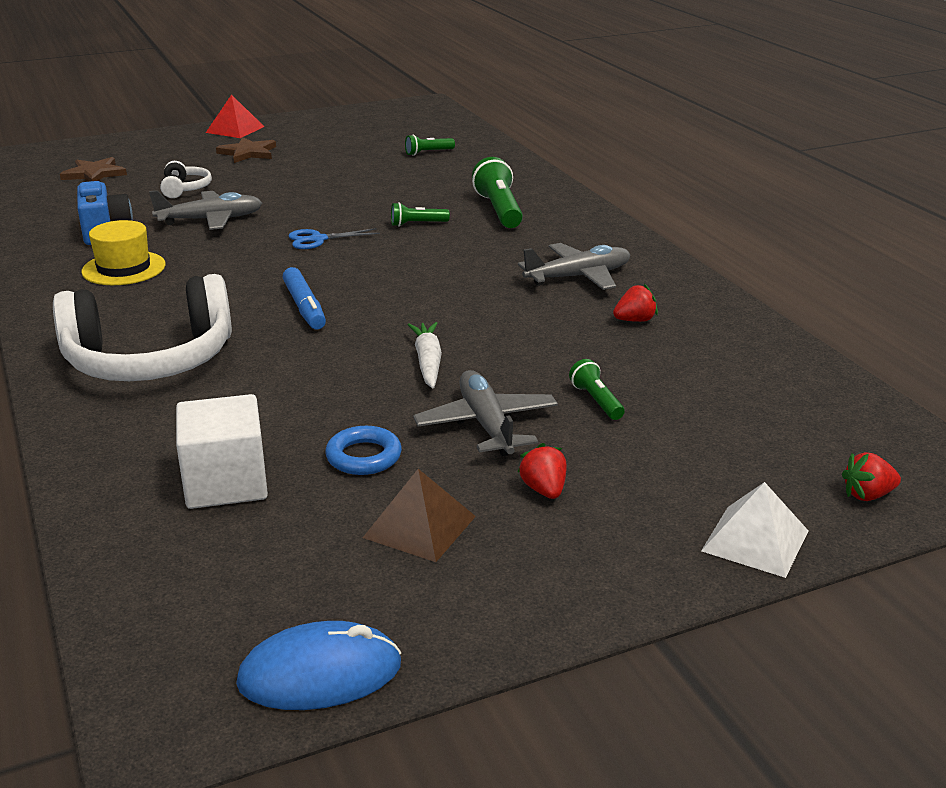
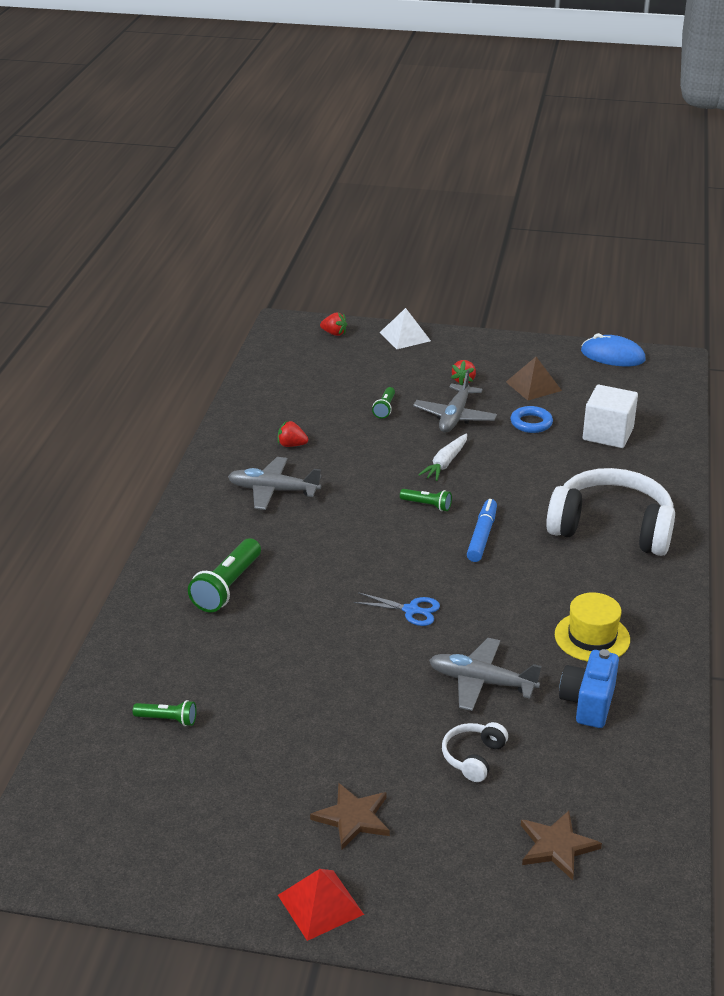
camera: 145 degrees left, 5 degrees up
(417, 224) = (313, 597): green flashlight -> green flashlight (427, 505)

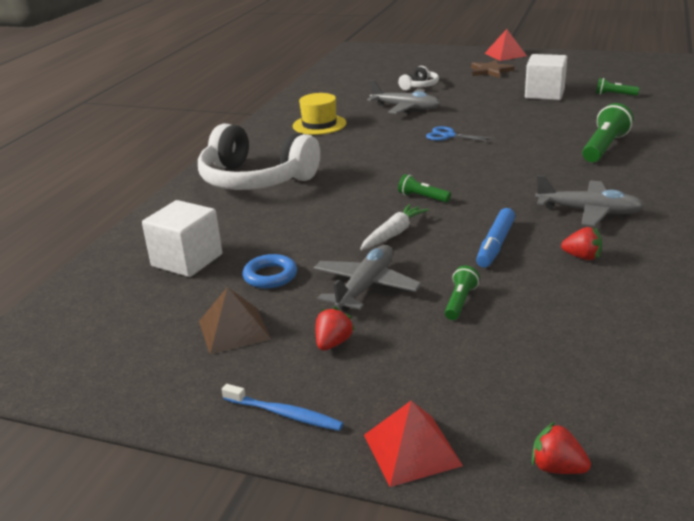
camera: 170 degrees left, 5 degrees down
(271, 725) = (544, 94): none -> white cube
(405, 336) = (412, 450): white pyramid -> red pyramid
(477, 347) = (284, 414): none -> blue toothbrush
(482, 536) = (376, 175): blue marker -> blue marker (495, 245)
(557, 846) = (385, 67): brown star -> none
(588, 703) = (341, 102): blue camera -> none
(612, 356) = (71, 382): blue mouse -> none

